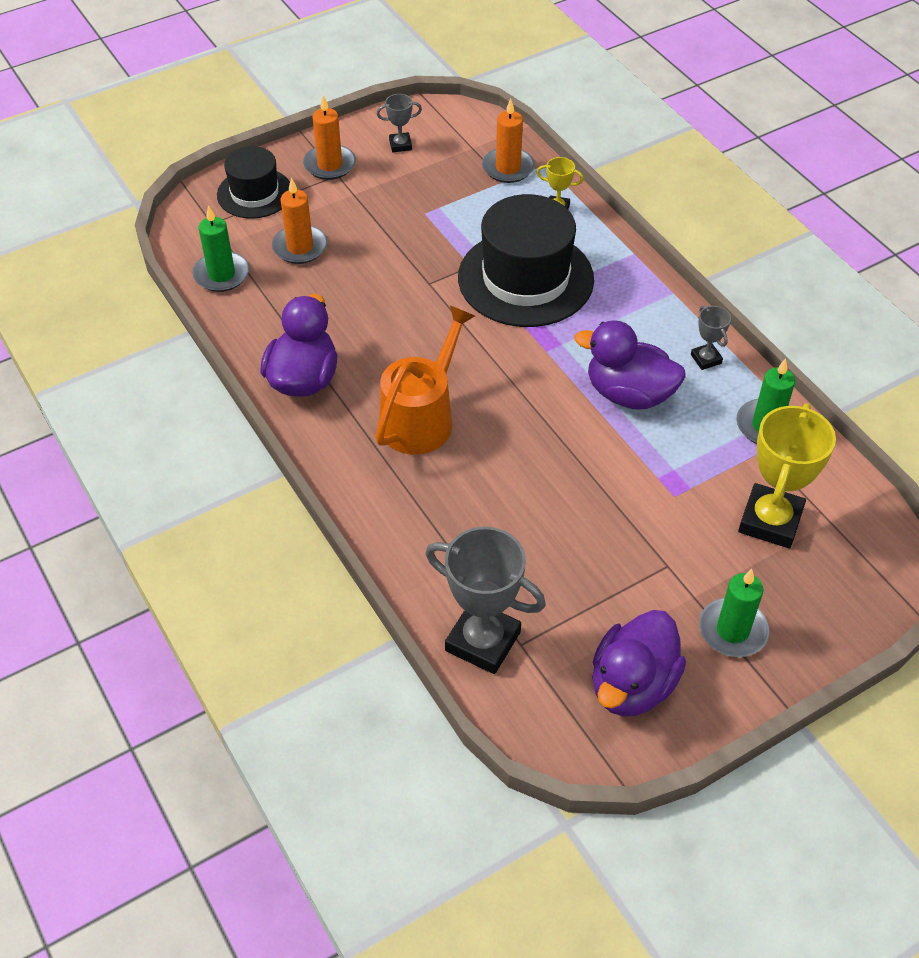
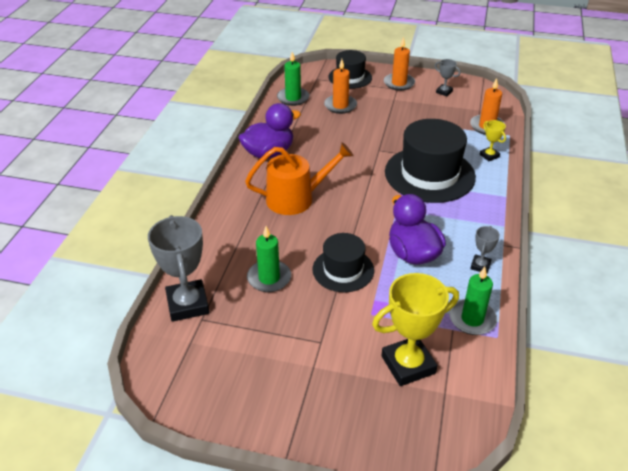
camera: 45 degrees right, 10 degrees down
(586, 468) = (343, 270): none -> black hat
(632, 685) = (223, 379): purple duck -> none
(732, 630) = (310, 398): green candle -> green candle (269, 278)

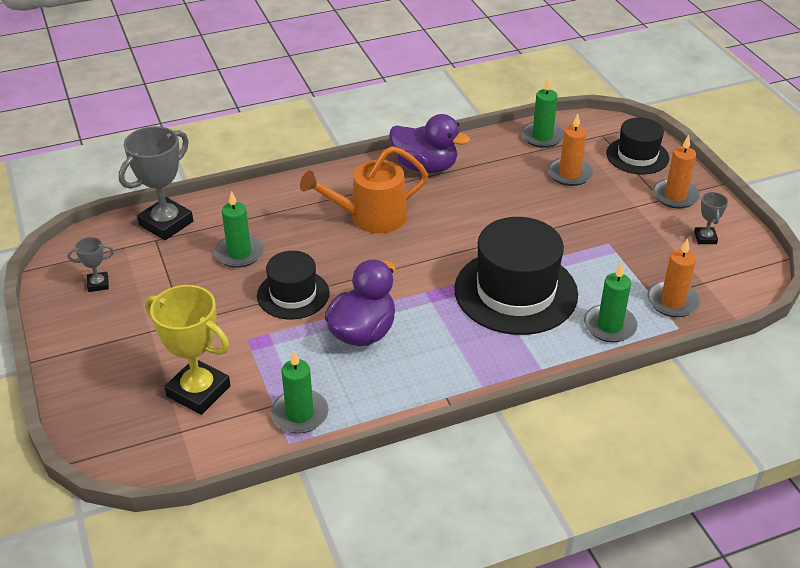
camera: 55 degrees right, 0 degrees up
(296, 198) = (371, 217): orange watering can -> orange watering can turned 120 degrees clockwise
(480, 266) = (391, 391): grey trophy -> grey trophy (98, 284)
(489, 156) = (609, 326): yellow trophy -> green candle

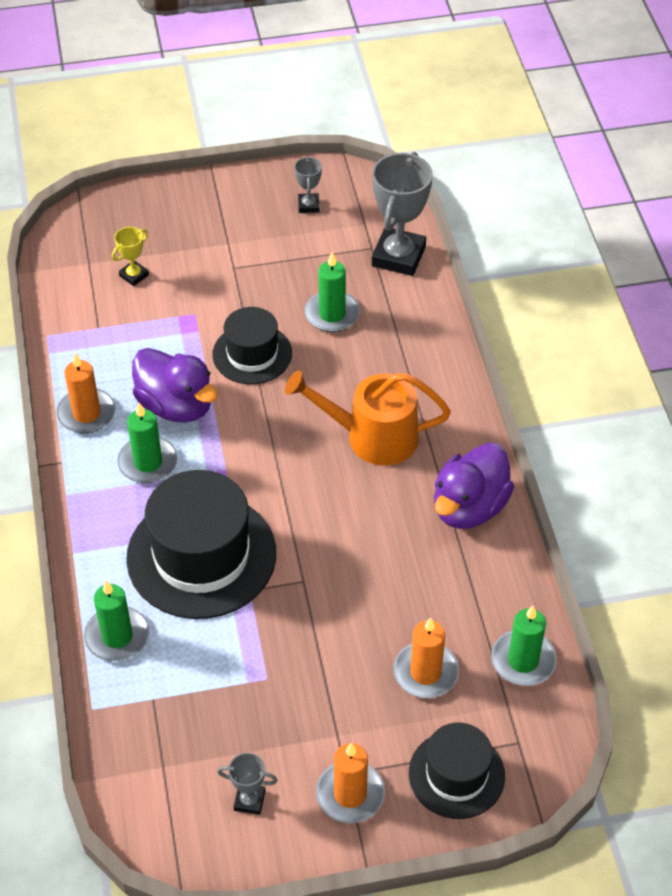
camera: 100 degrees right, 10 degrees up
(166, 223) = (398, 256): grey trophy -> grey trophy turned 60 degrees clockwise
(198, 391) = (134, 275): yellow trophy -> yellow trophy, size x0.48
(300, 414) = (79, 345): green candle -> green candle (148, 462)
(371, 217) = (372, 436): orange watering can -> orange watering can turned 75 degrees counterclockwise
(672, 301) = (138, 717): orange candle -> orange candle (86, 413)

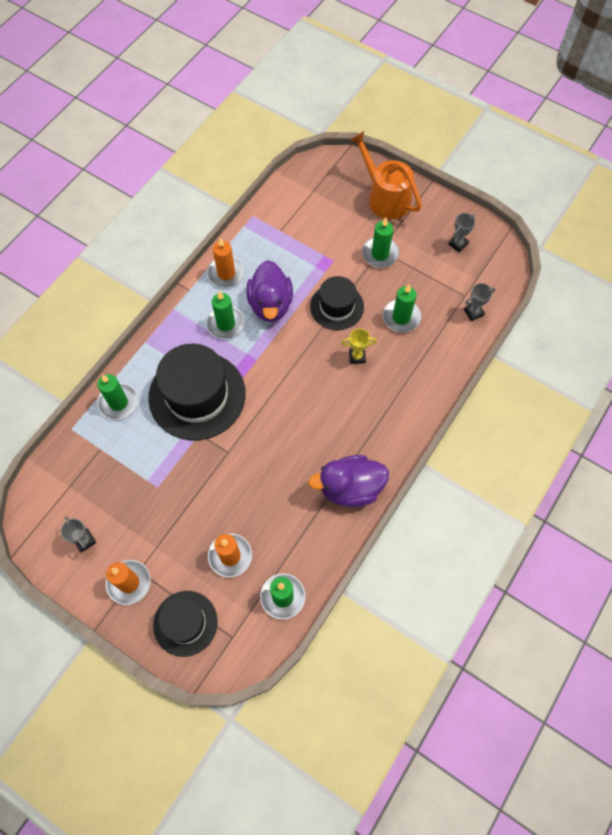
camera: 45 degrees right, 15 degrees up
(134, 275) = (327, 215): yellow trophy -> yellow trophy (357, 356)
(238, 272) = (380, 254): none -> green candle
(372, 436) = (345, 404): orange watering can -> orange watering can (385, 197)
(398, 256) = (473, 312): grey trophy -> grey trophy, size x0.48

